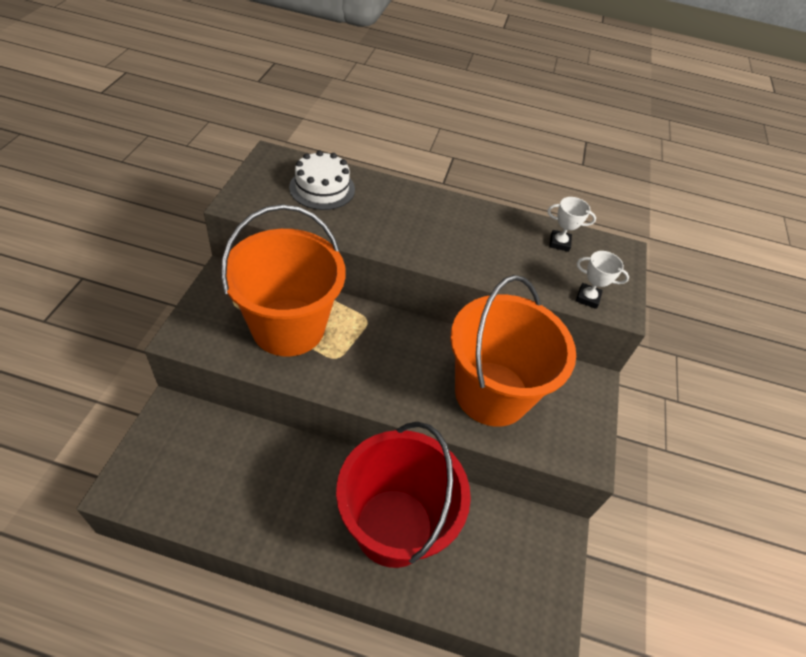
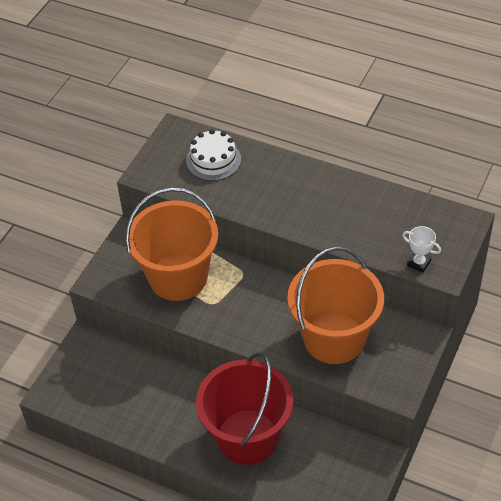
camera: 20 degrees right, 0 degrees up
(559, 243) = (410, 213): white trophy -> none

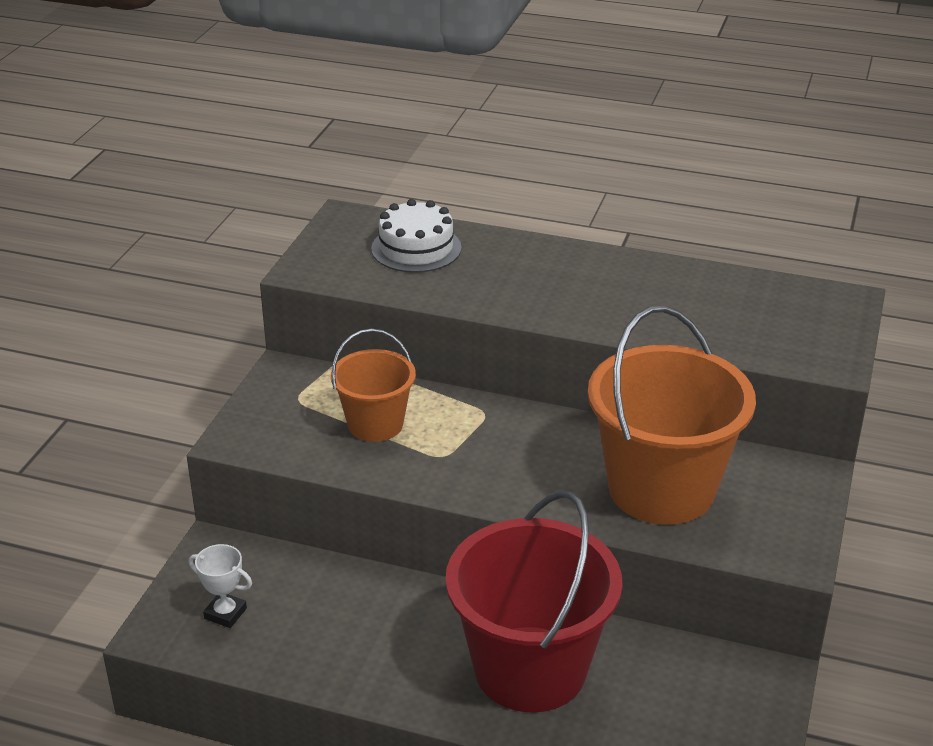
camera: 10 degrees left, 15 degrees down
(178, 277) = (375, 424): orange bucket -> orange bucket, size x0.55
(419, 263) = (788, 353): white trophy -> white trophy (225, 613)

